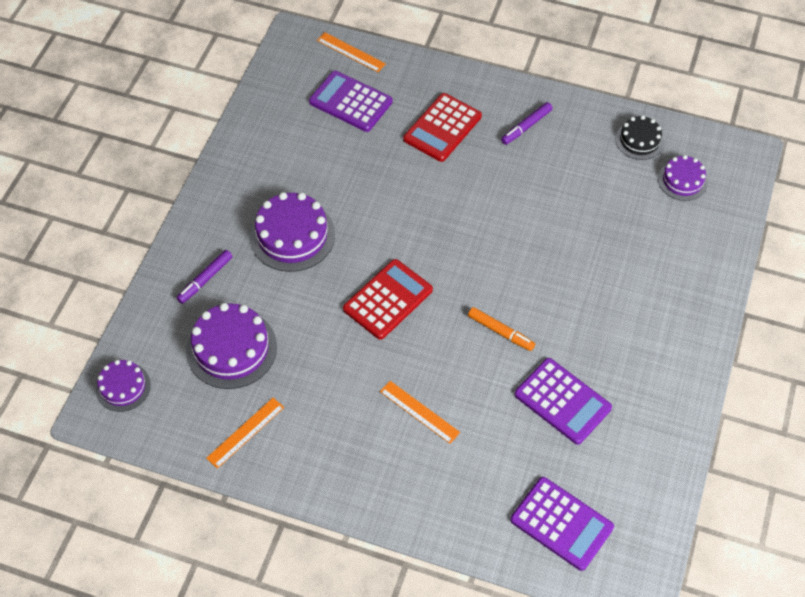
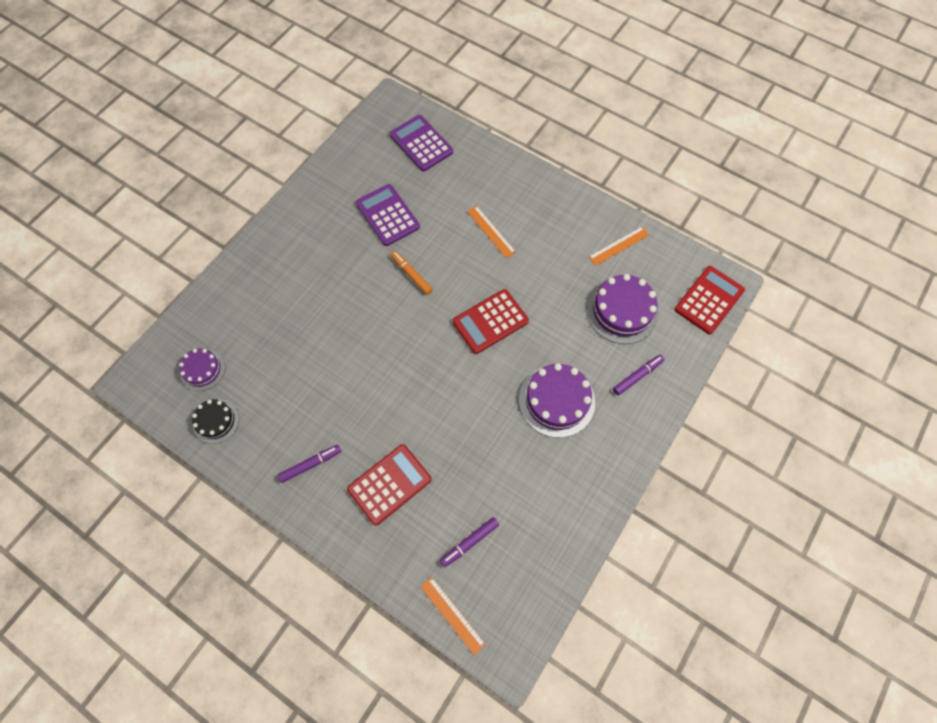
camera: 165 degrees left, 10 degrees up
(123, 387) = (709, 300): purple cake -> red calculator
(350, 102) = (469, 542): purple calculator -> purple marker

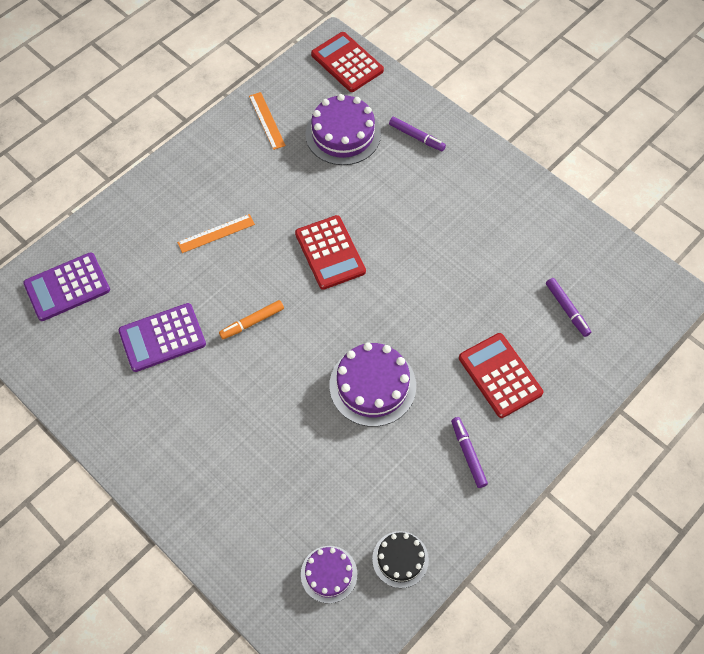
camera: 80 degrees left, 5 degrees down
(452, 615) = (635, 335): orange ruler -> none
(556, 400) = (431, 209): purple cake -> purple cake (372, 385)
(637, 376) = (416, 137): purple marker -> purple marker turned 150 degrees clockwise

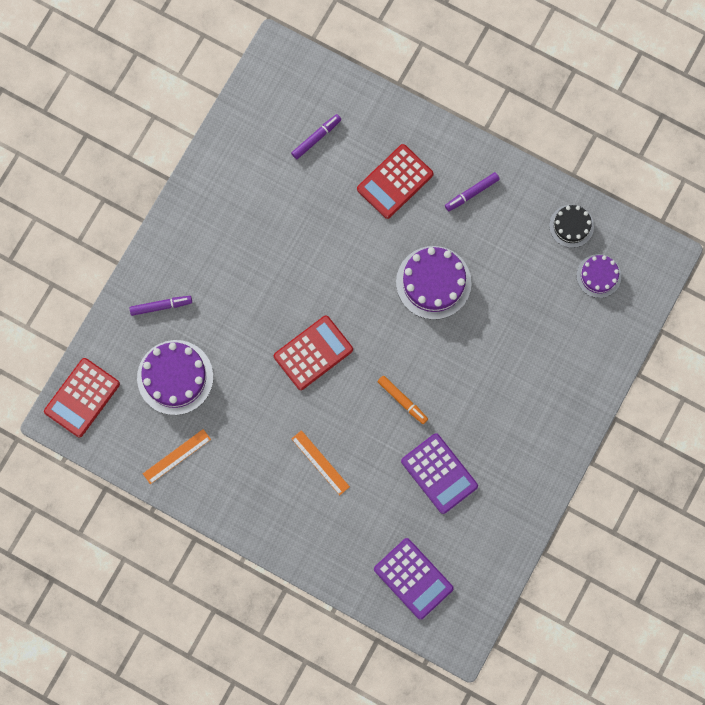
camera: 105 degrees left, 15 degrees up
(416, 137) = (161, 306): purple marker -> purple marker turned 60 degrees clockwise

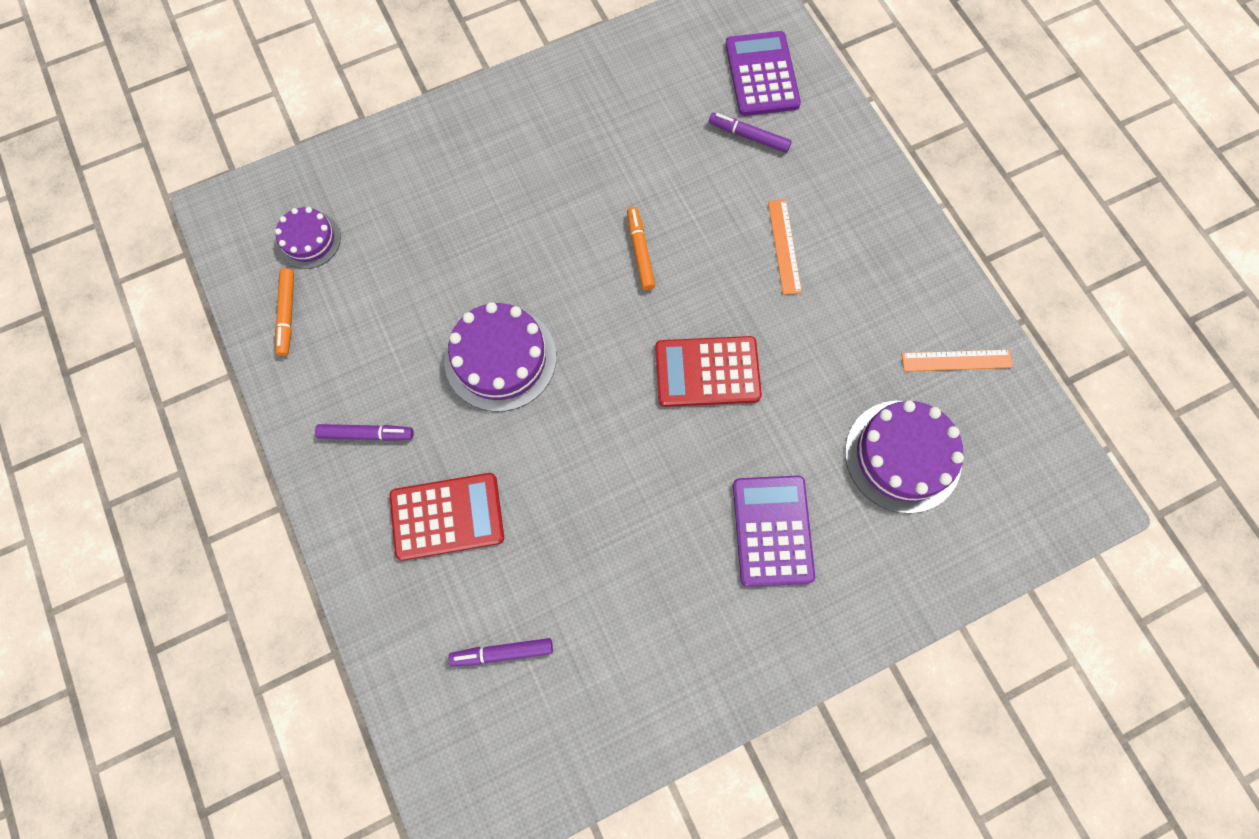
camera: 145 degrees left, 5 degrees down
(82, 397) = (1043, 510): red calculator -> none
(161, 306) = (867, 561): purple marker -> purple marker (748, 136)
(439, 473) = (657, 153): purple calculator -> purple calculator (772, 530)
(571, 226) = (287, 314): black cake -> orange marker

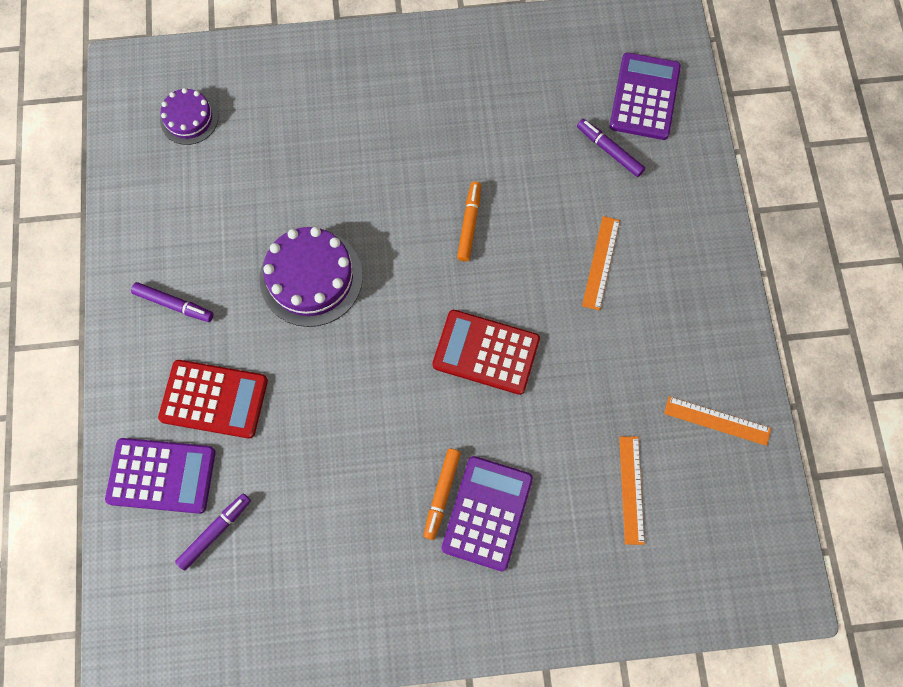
camera: 20 degrees right, 0 degrees up
(287, 314) = (147, 178): orange marker -> orange marker (441, 494)
(422, 615) = (161, 476): none -> purple calculator
(502, 652) = (215, 532): purple marker -> purple marker turned 120 degrees clockwise
(902, 456) = (631, 489): purple cake -> orange ruler

